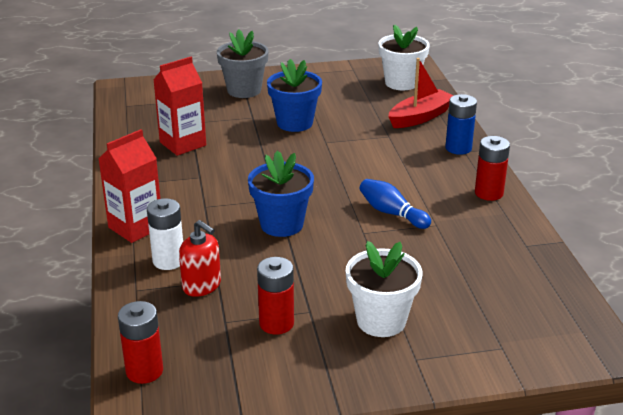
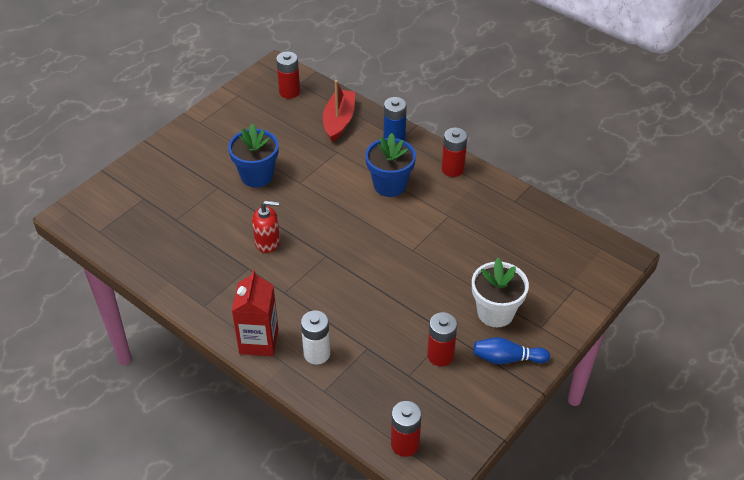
camera: 40 degrees left, 15 degrees up
(183, 144) = (197, 244): red carton -> none
(202, 285) = (362, 358): red soap dispenser -> red soap dispenser (267, 242)
(244, 90) = (178, 162): grey flower pot -> none
(281, 224) = (354, 275): blue flower pot -> blue flower pot (390, 185)
(392, 213) = (412, 222): blue bowling pin -> blue bowling pin (507, 358)
(401, 83) = (289, 92): white flower pot -> red battery

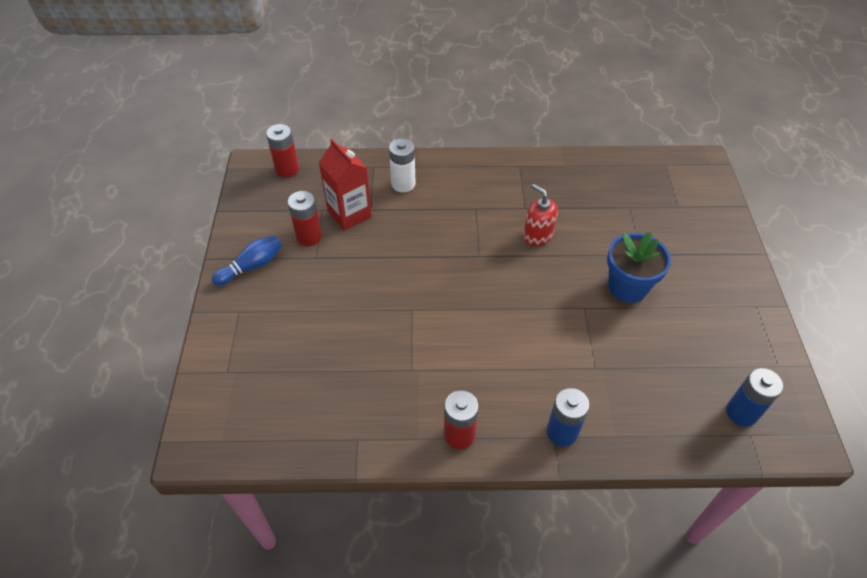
camera: 140 degrees right, 5 degrees up
(259, 341) = (452, 167): red carton -> red carton (349, 214)
(267, 242) = (537, 236): red soap dispenser -> red soap dispenser turned 90 degrees clockwise
(289, 92) = (741, 412): red battery -> blue battery
(339, 121) = (642, 411): red boat -> none
(390, 185) = (501, 365): blue flower pot -> none
(495, 312) = (289, 298): white flower pot -> none

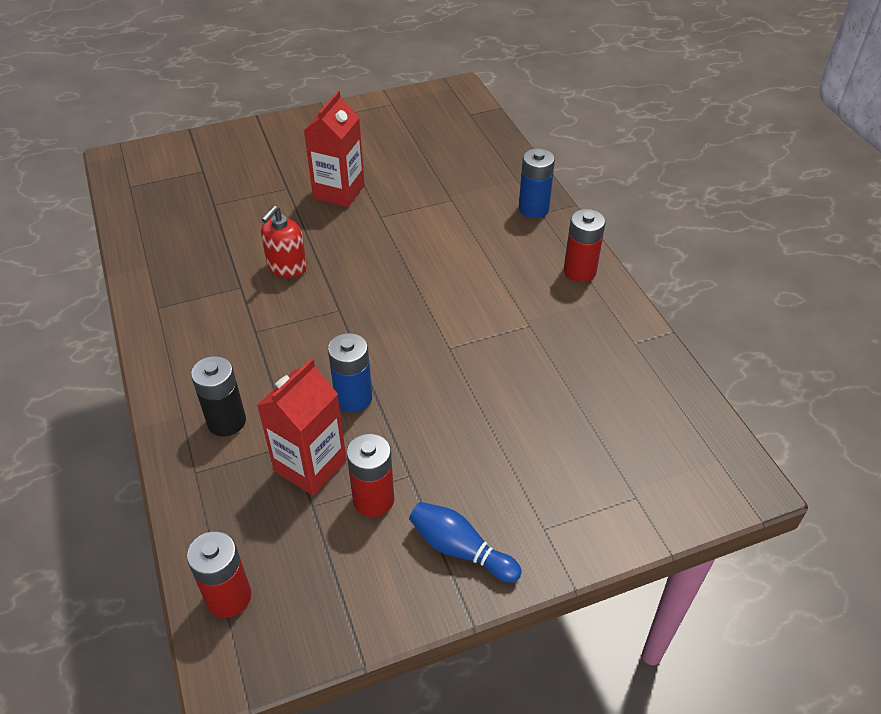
camera: 110 degrees left, 5 degrees down
(403, 184) = (226, 421): white battery -> black battery
(627, 287) = (339, 192): blue flower pot -> red carton
(741, 412) = (451, 118): blue battery -> blue battery (353, 398)

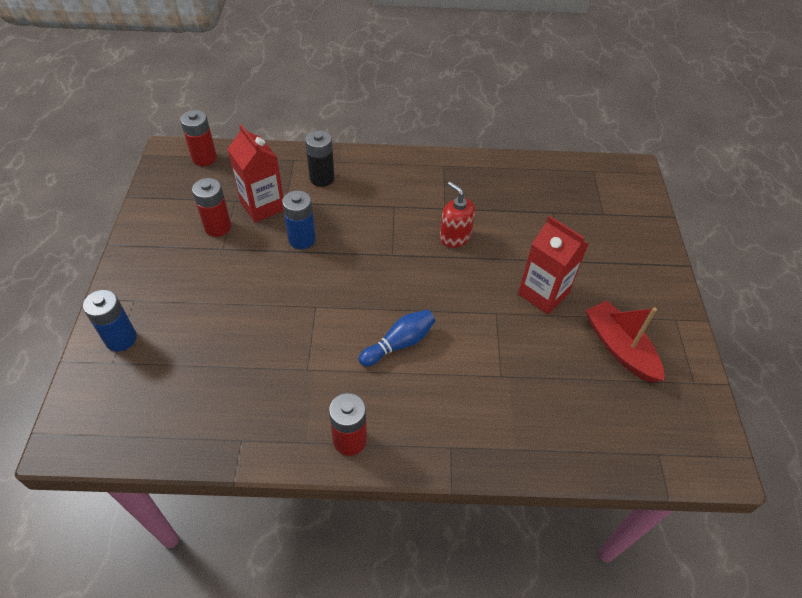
camera: 110 degrees right, 5 degrees up
(379, 141) = (619, 348): none -> red boat
(460, 549) = (154, 254): blue bowling pin -> blue bowling pin (399, 343)
(533, 209) = (459, 442): blue battery -> blue battery (121, 339)

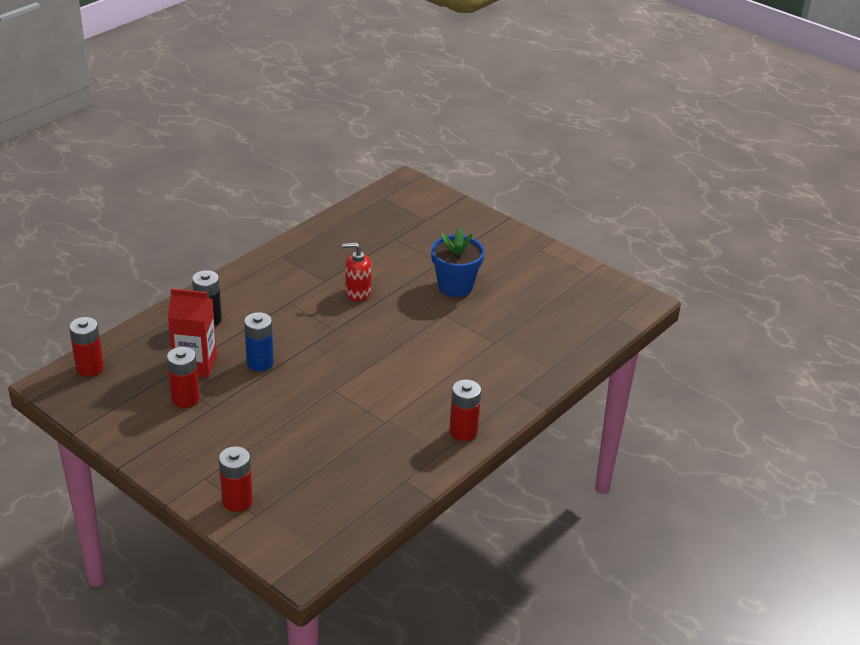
camera: 50 degrees left, 15 degrees down
(121, 339) = (237, 501): blue battery -> red battery
(399, 343) = (415, 369): blue bowling pin -> none
(543, 294) = (455, 286): red carton -> blue flower pot
(619, 348) = (532, 284): red boat -> none

